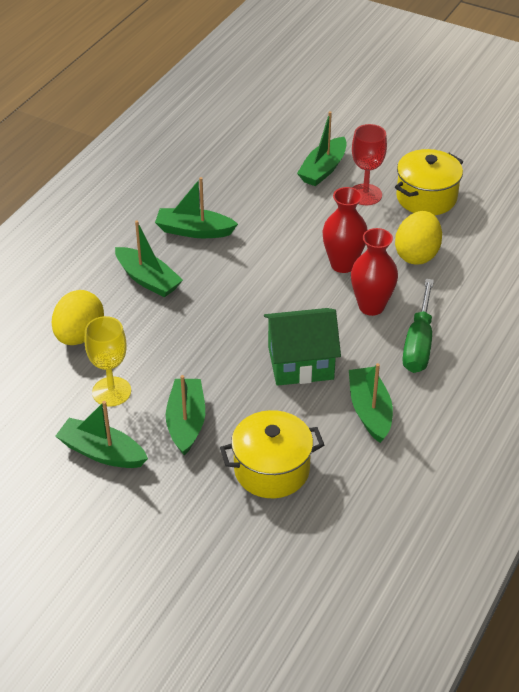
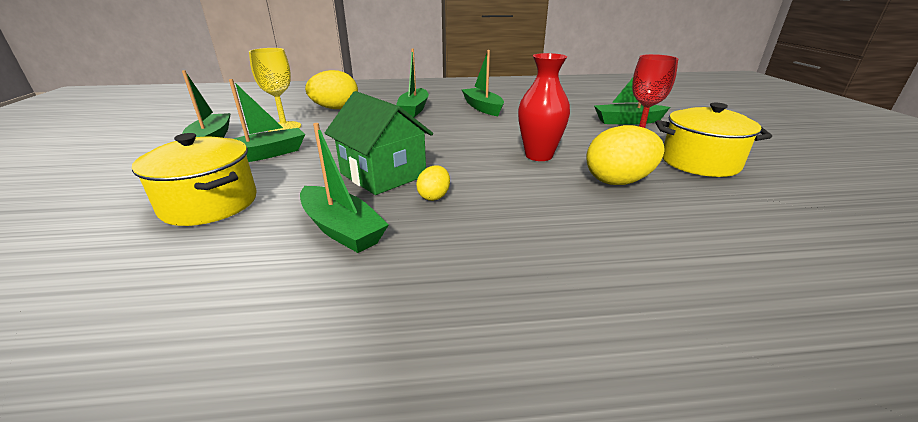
camera: 55 degrees right, 15 degrees down
(361, 351) = (434, 196): none -> yellow egg
(370, 411) = (341, 229): green boat -> green boat turned 90 degrees clockwise
(371, 306) = (506, 182): red vase -> none
(418, 343) = (490, 224): green screwdriver -> none

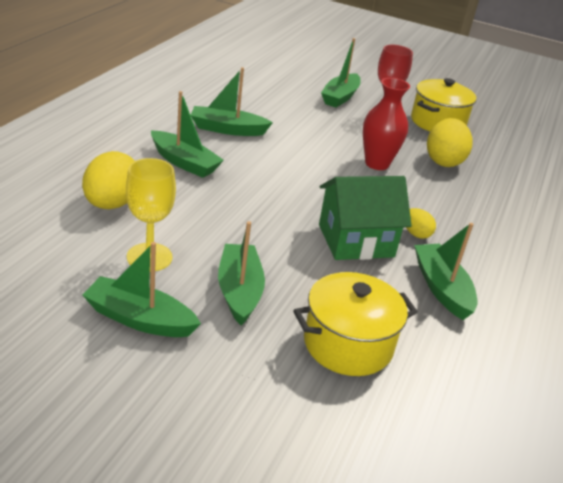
camera: 65 degrees left, 5 degrees up
(341, 229) = (441, 288): green boat -> green boat turned 90 degrees counterclockwise

